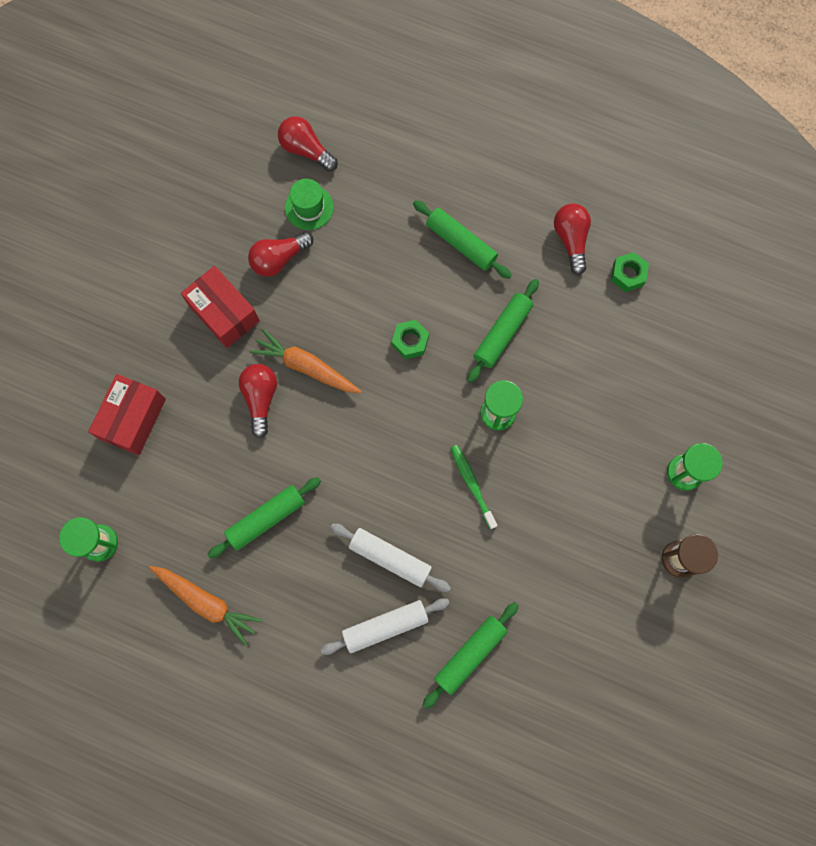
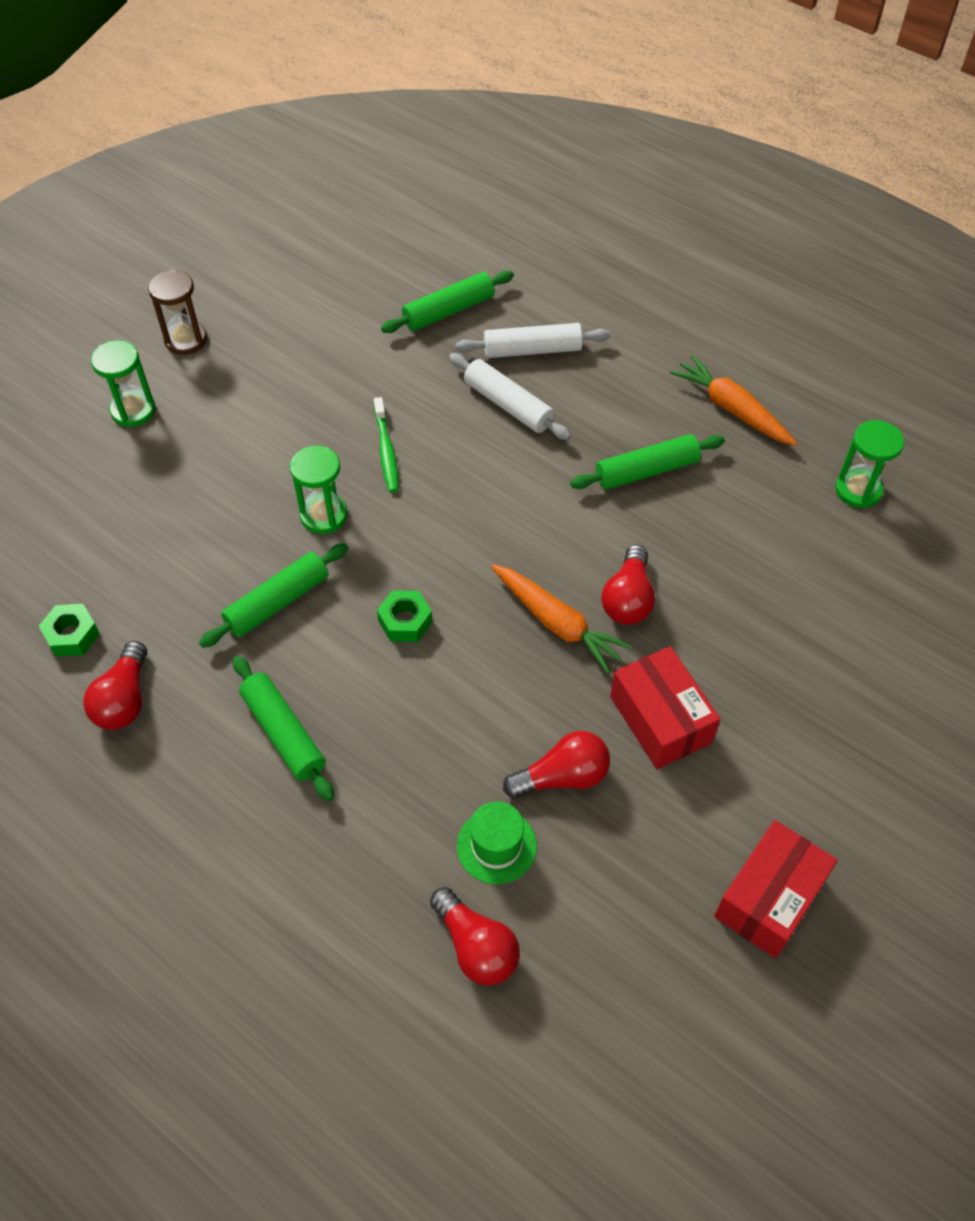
camera: 165 degrees left, 20 degrees down
(133, 419) = (807, 614): red box -> red box (769, 898)

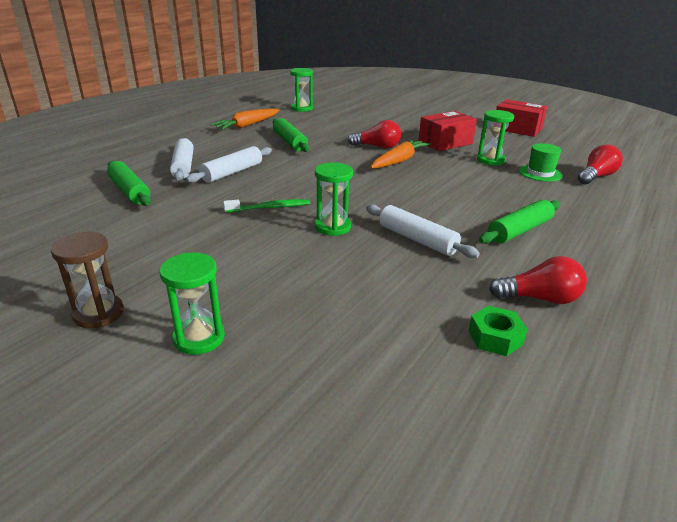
camera: 95 degrees left, 25 degrees down
(278, 602) = (417, 239): green rolling pin -> white rolling pin
(405, 621) = (414, 197): green nut -> none
(562, 777) = (490, 160): red light bulb -> green hourglass

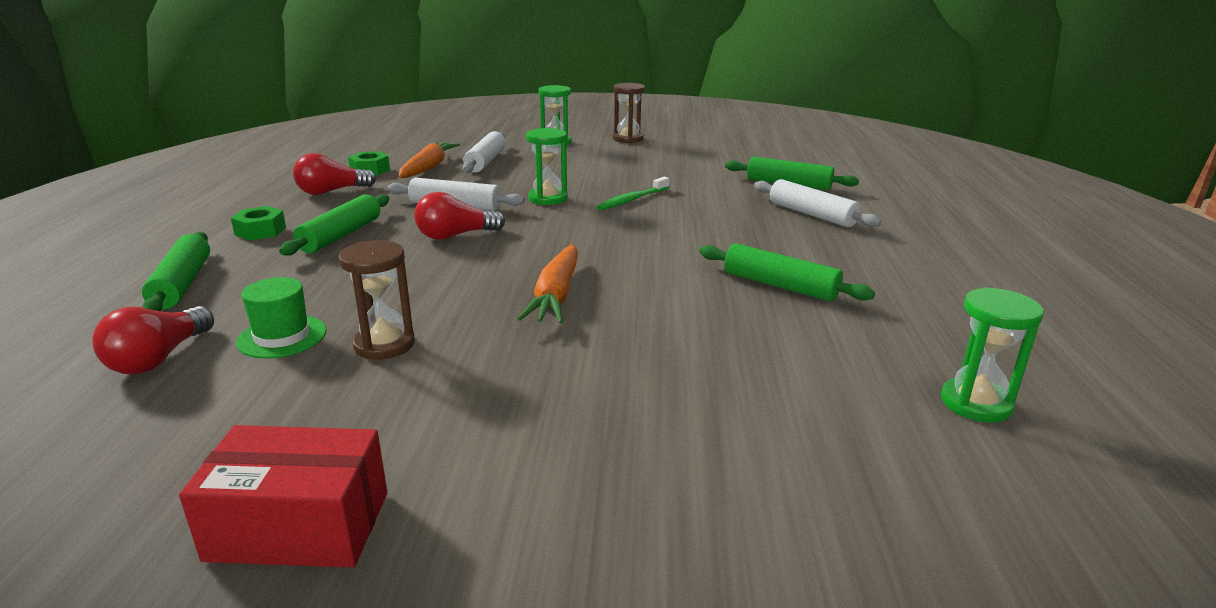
camera: 150 degrees right, 5 degrees down
(232, 172) = (744, 221): white rolling pin -> white rolling pin (486, 161)
(247, 125) = (925, 302): orange carrot -> orange carrot (428, 168)
(377, 147) = (625, 317): red light bulb -> red light bulb (455, 236)
(445, 142) = (500, 374): red box -> none
(490, 160) = (384, 344): green hourglass -> brown hourglass
(591, 253) = (260, 231): none -> green nut
(619, 215) = (182, 284): none -> green rolling pin

